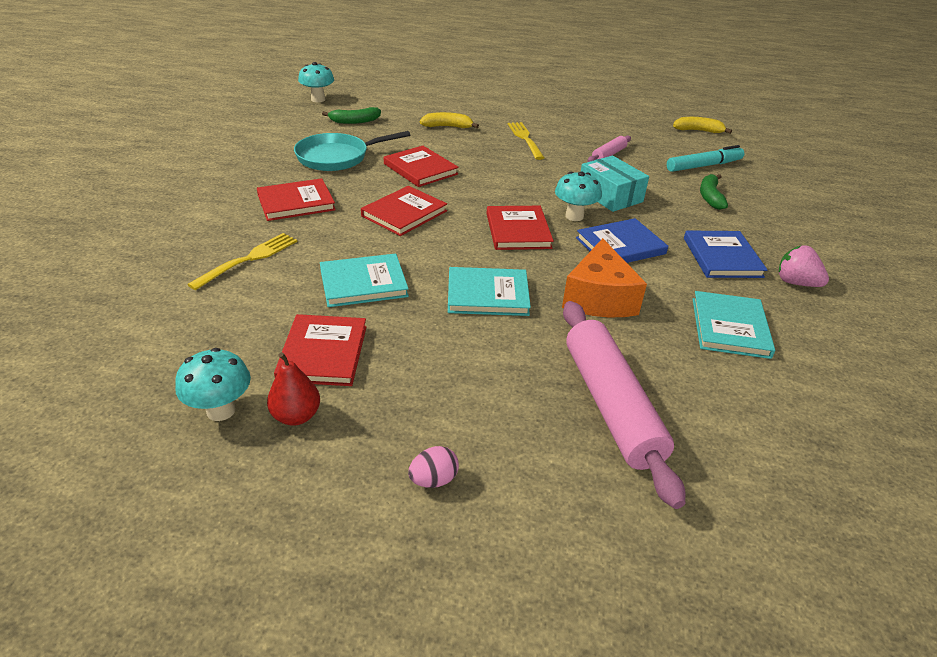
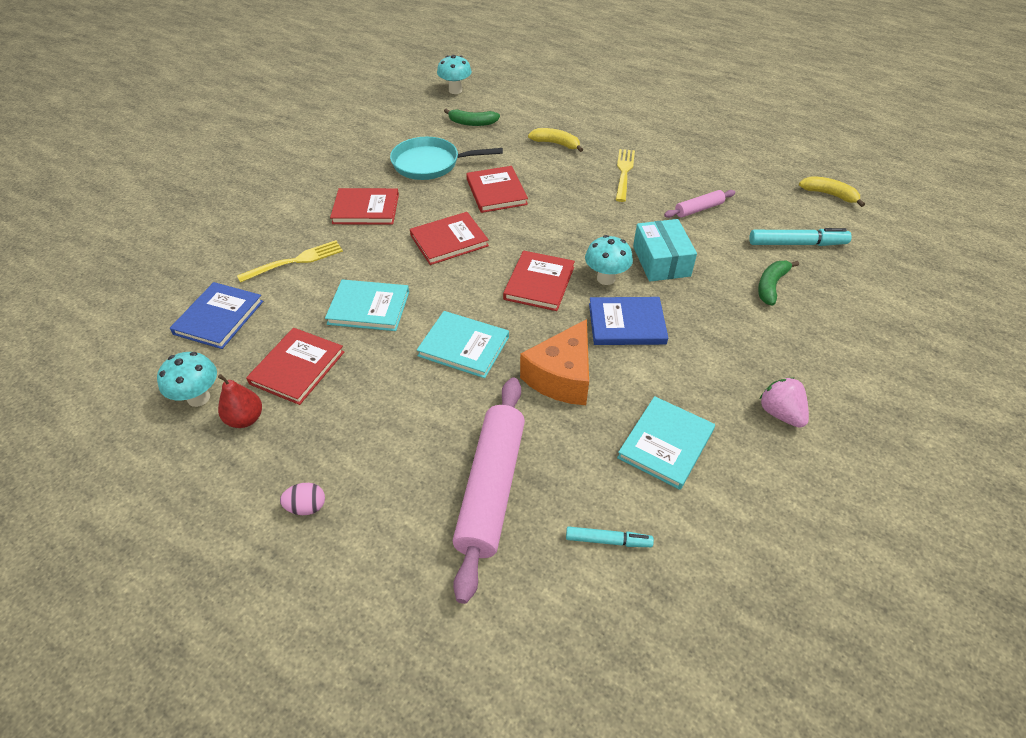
camera: 25 degrees right, 10 degrees up
(722, 257) = (723, 363): blue book -> blue book (219, 317)
(749, 416) = (608, 540): none -> turquoise marker

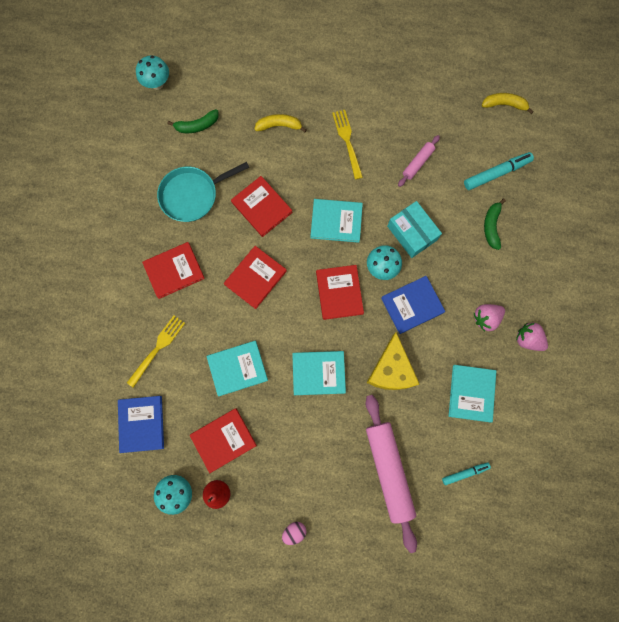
camera: 25 degrees left, 30 degrees up
(297, 368) = (223, 440): red book -> red book turned 60 degrees clockwise
(561, 377) = (391, 370): orange cheese -> yellow cheese
(573, 225) = (336, 221): none -> turquoise book
(725, 370) = (486, 318): none -> pink strawberry

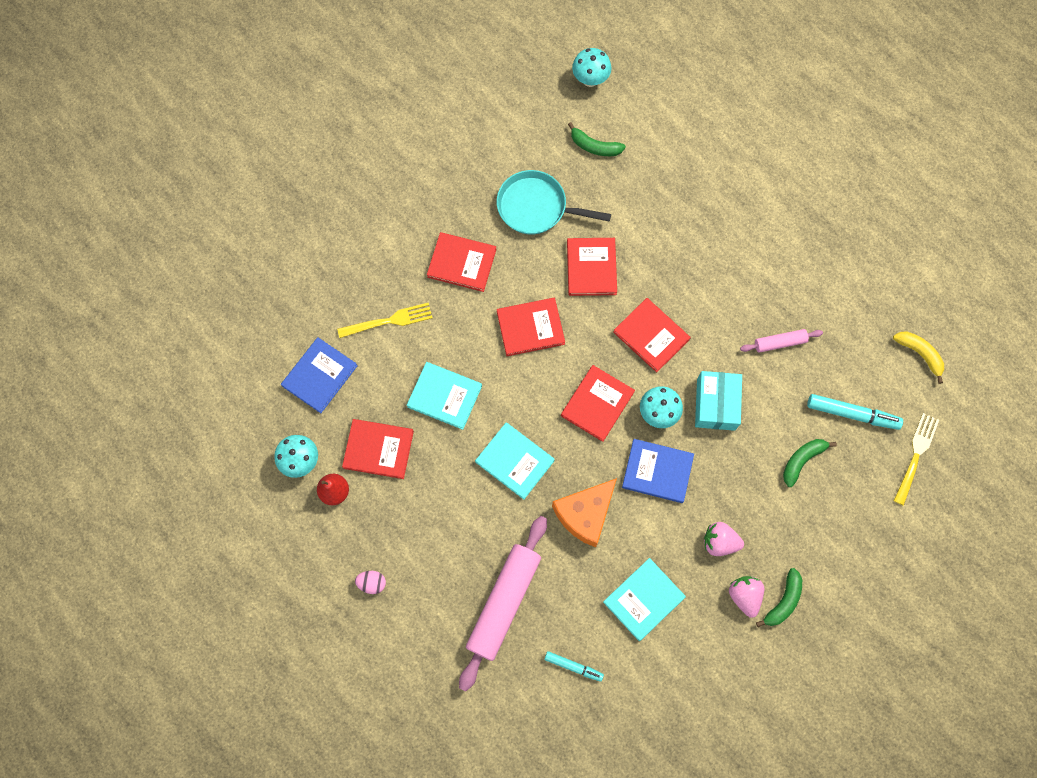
camera: 40 degrees right, 5 degrees down
(279, 126) = (673, 204): yellow banana -> none
(336, 221) = (651, 336): turquoise book -> red book
(347, 141) = (727, 269): yellow fork -> yellow fork (916, 455)
(391, 370) = (585, 514): yellow cheese -> orange cheese
(552, 323) = (783, 601): none -> green banana

